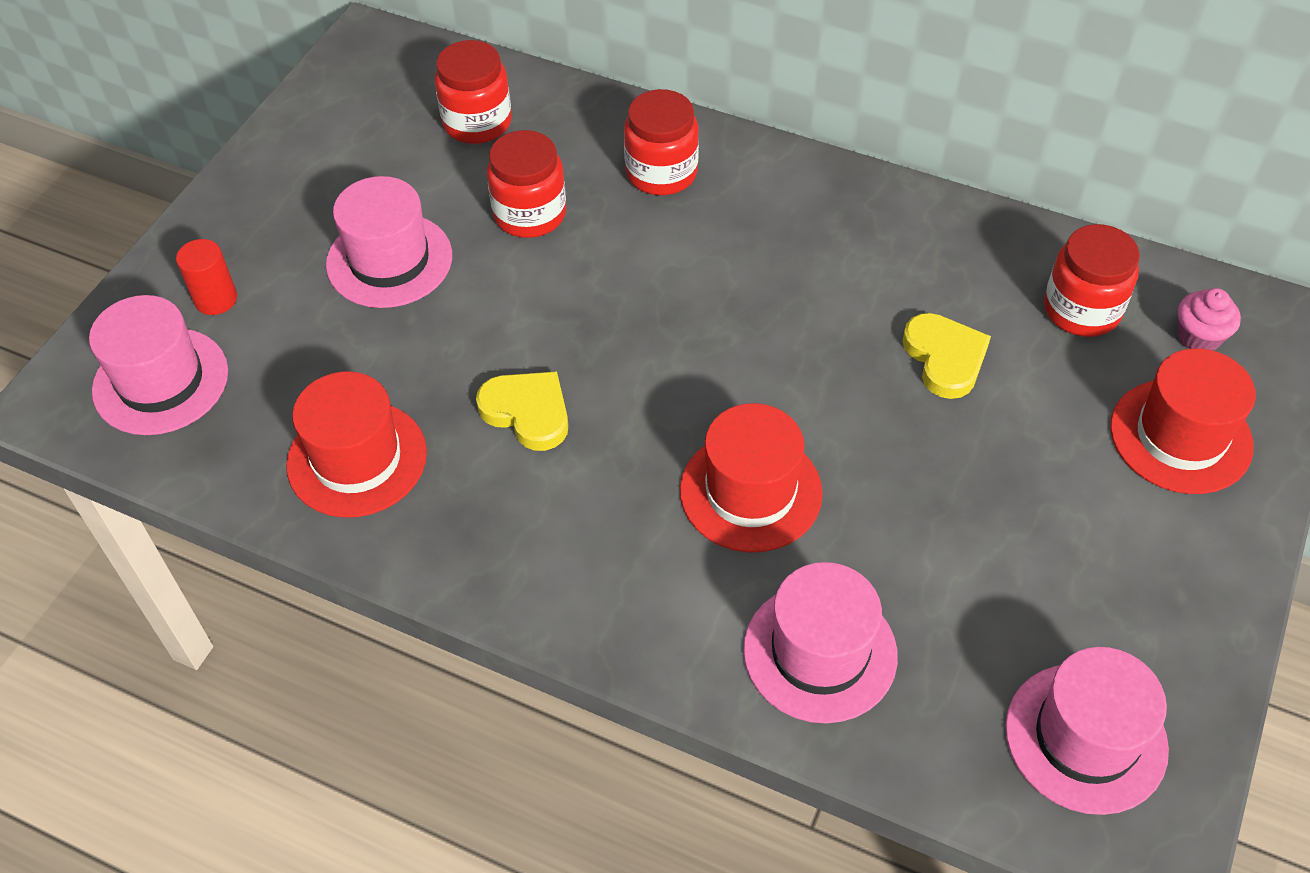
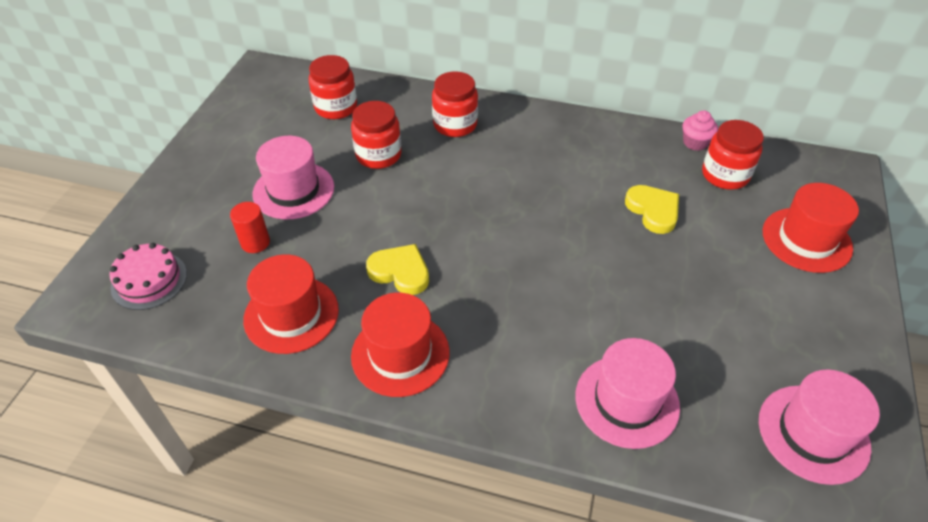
camera: 10 degrees left, 5 degrees down
(161, 381) = (149, 280): pink hat -> pink cake
(216, 299) = (181, 225): red cylinder -> red cylinder (255, 242)
(750, 491) = (555, 304): red hat -> red hat (400, 354)
(1198, 337) = (797, 183): pink cupcake -> pink cupcake (695, 143)

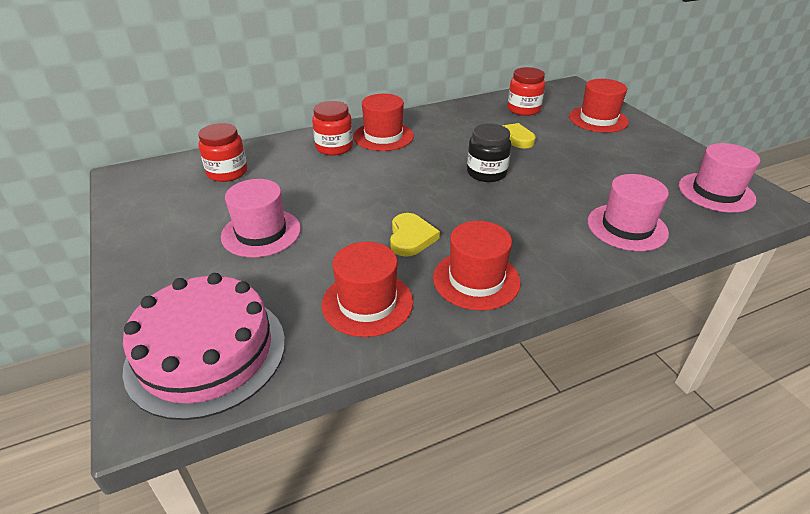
camera: 40 degrees left, 10 degrees down
(149, 280) = (206, 352): pink cake -> pink cake, size x1.90
(255, 242) = (274, 278): red cylinder -> none
(378, 155) = (301, 184): red jar -> none
(400, 272) = (411, 238): yellow heart -> yellow heart turned 105 degrees clockwise
(517, 134) = (383, 136): none -> red hat
(565, 240) = (486, 173): none -> black jar
(695, 143) = (489, 102): pink cupcake -> none

